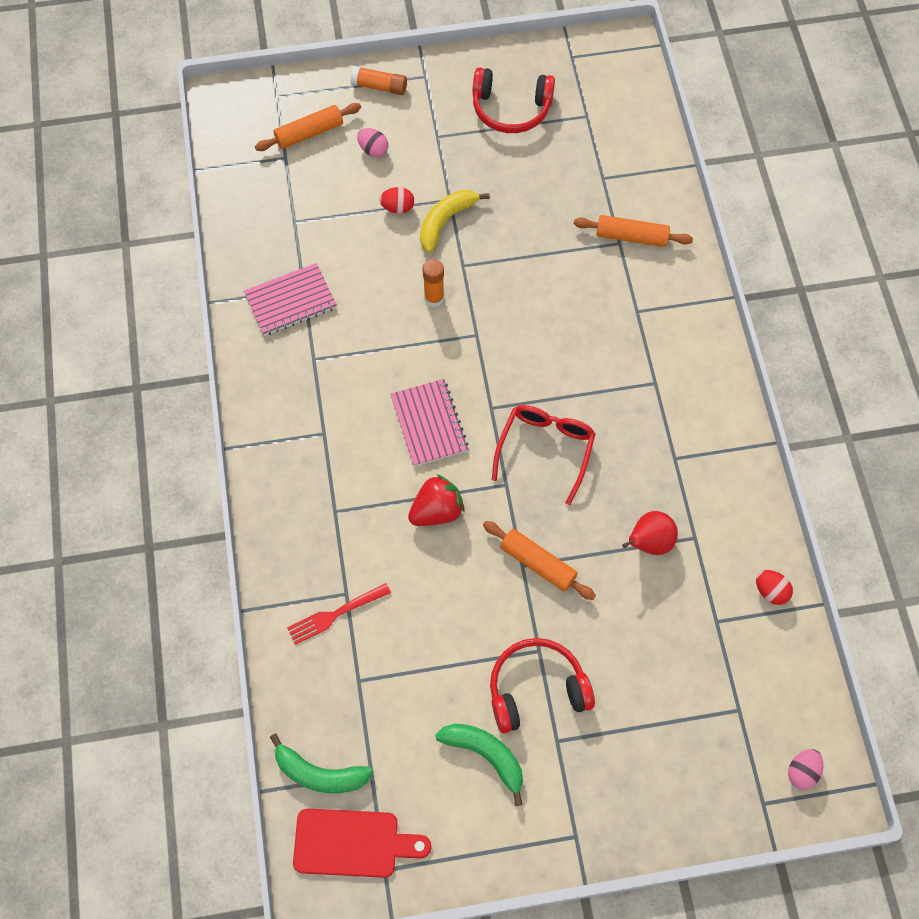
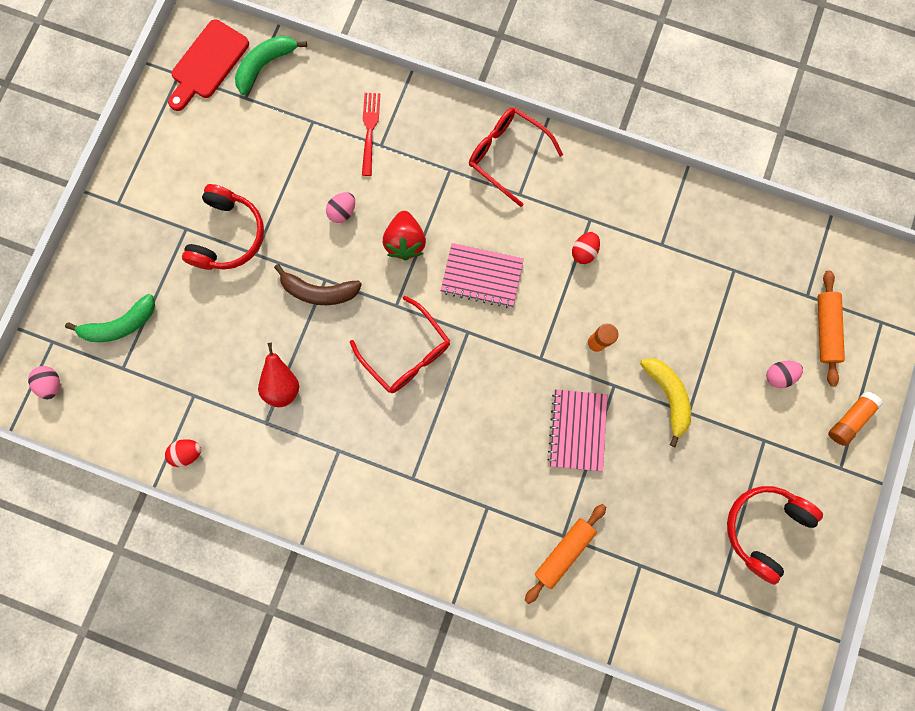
camera: 120 degrees right, 15 degrees up
(288, 465) = (507, 156): none -> red glasses
(291, 301) = (655, 228): pink notebook -> pink notebook (577, 430)
(397, 208) = (703, 363): red egg -> red egg (583, 252)
(441, 589) = (343, 212): none -> pink egg
(485, 755) = (207, 176): green banana -> green banana (121, 325)
(538, 563) = (319, 291): orange rolling pin -> brown banana

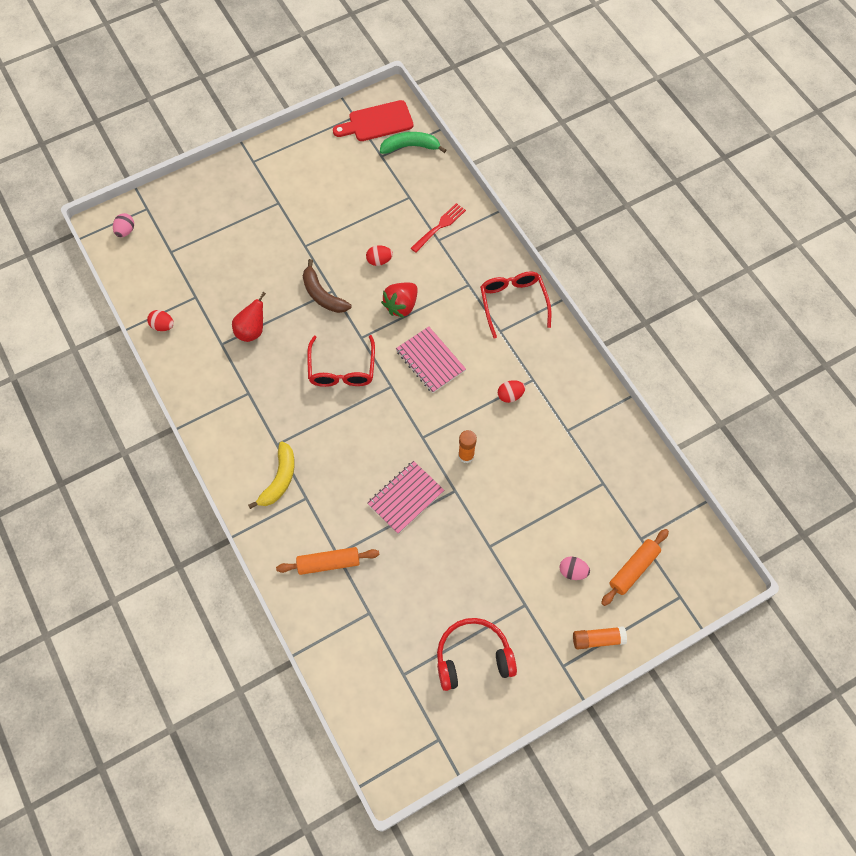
camera: 40 degrees right, 15 degrees down
(121, 325) = (192, 228): green banana -> none
(229, 236) = (299, 225): red headphones -> none
(343, 212) = (379, 261): pink egg -> red egg
(667, 396) = (484, 525): yellow banana -> yellow banana (279, 479)

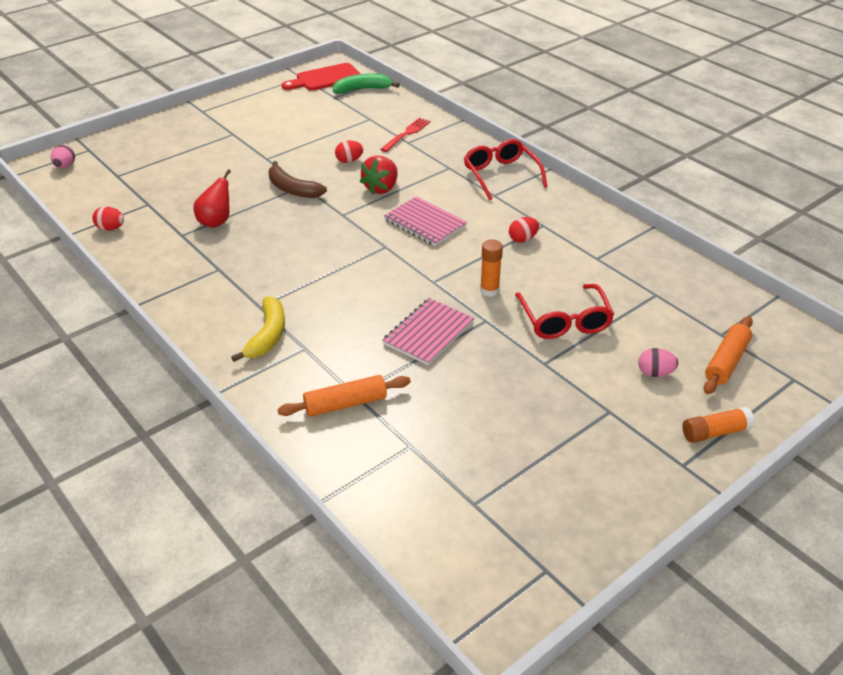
camera: 10 degrees left, 25 degrees down
(342, 369) = (326, 240): red glasses -> red glasses (564, 321)
(473, 657) = (562, 472): red headphones -> none

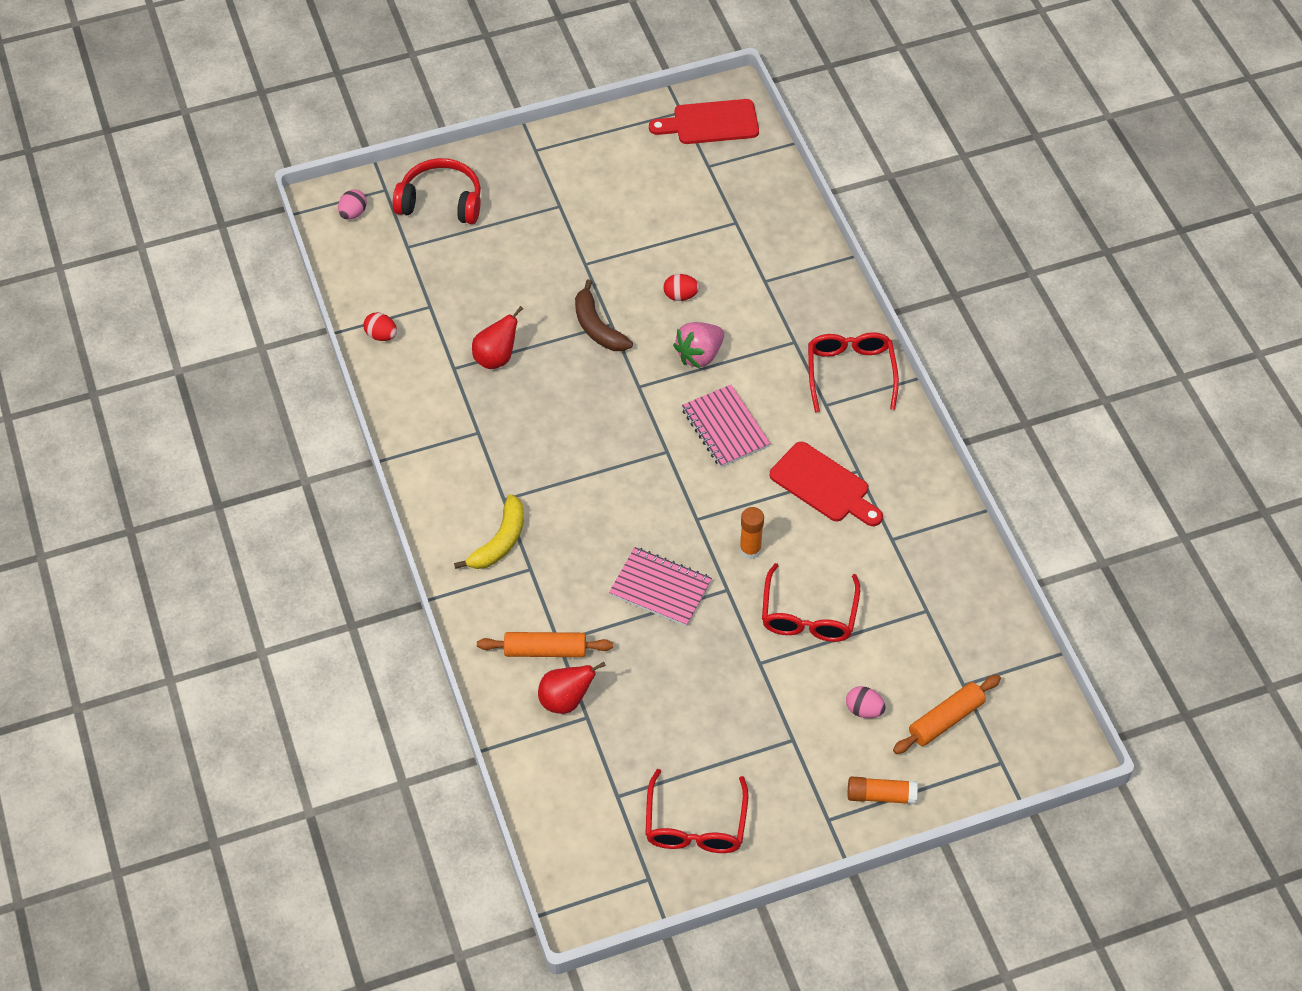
camera: 20 degrees right, 15 degrees up
(137, 148) = (441, 202): none -> red headphones
(362, 89) = (750, 159): green banana -> none
(381, 188) = (699, 355): red strawberry -> pink strawberry
(383, 438) = (566, 700): none -> red pear
(406, 134) = (769, 265): red fork -> none
(428, 333) = (660, 588): pink notebook -> pink notebook turned 60 degrees clockwise
(522, 239) = (823, 485): red egg -> red cutting board
(564, 507) = (695, 825): none -> red glasses

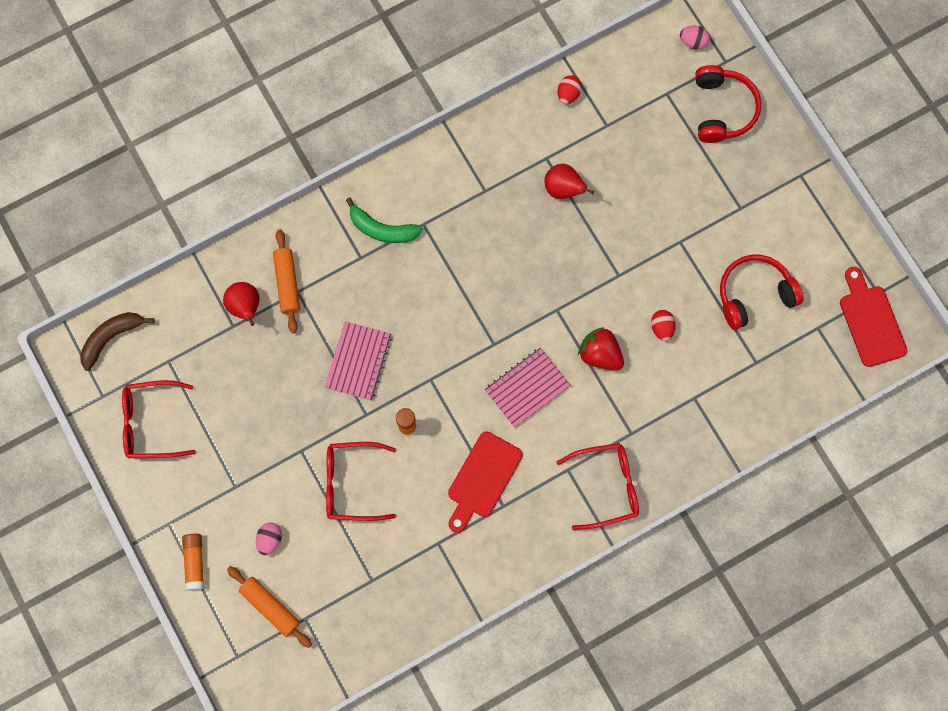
camera: 80 degrees right, 20 degrees up
(500, 541) = (382, 229): yellow banana -> green banana
(597, 327) = (612, 264): brown banana -> brown banana (111, 338)
(660, 211) = (754, 294): none -> red headphones
(699, 355) = (600, 354): pink strawberry -> red strawberry

